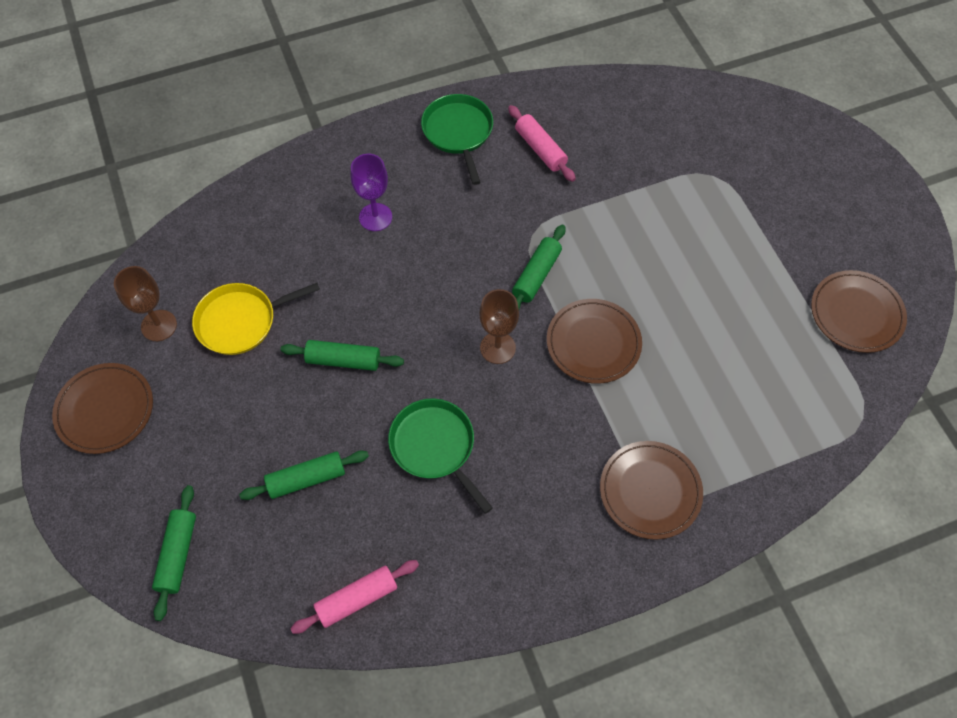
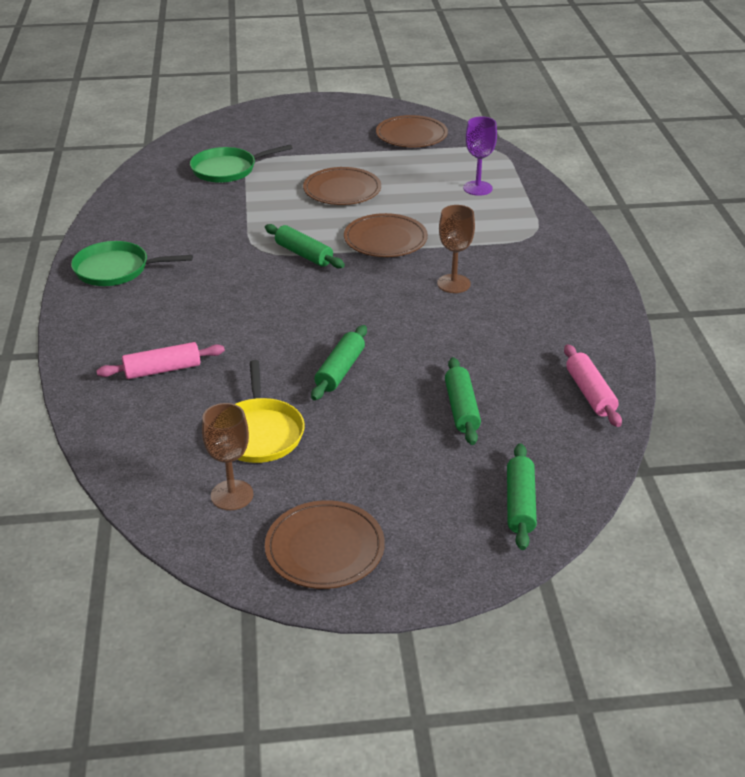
camera: 75 degrees left, 25 degrees down
(178, 554) = (520, 504): green rolling pin -> green rolling pin turned 75 degrees clockwise
(375, 217) = (183, 330): purple goblet -> purple goblet (477, 188)
(435, 447) = (453, 331): green pan -> green pan (227, 169)
(497, 348) = (368, 284): brown goblet -> brown goblet (453, 284)
(540, 149) = (169, 231): pink rolling pin -> pink rolling pin (162, 370)
(650, 491) = (527, 238): brown plate -> brown plate (342, 190)

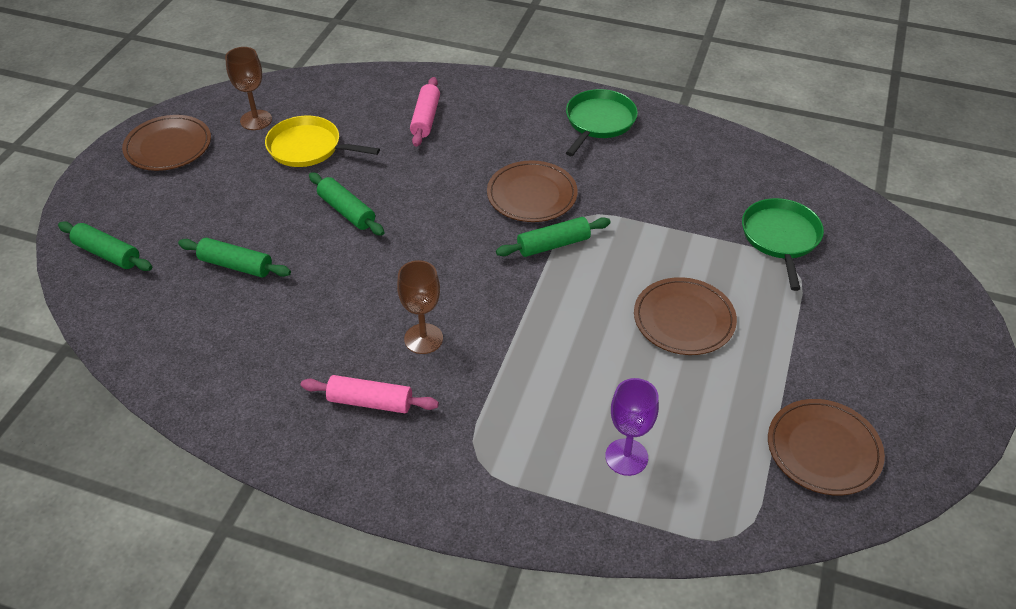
camera: 115 degrees right, 10 degrees up
(385, 239) = (547, 317): brown plate -> brown plate (532, 195)
(590, 393) = (177, 361): pink rolling pin -> pink rolling pin (370, 402)

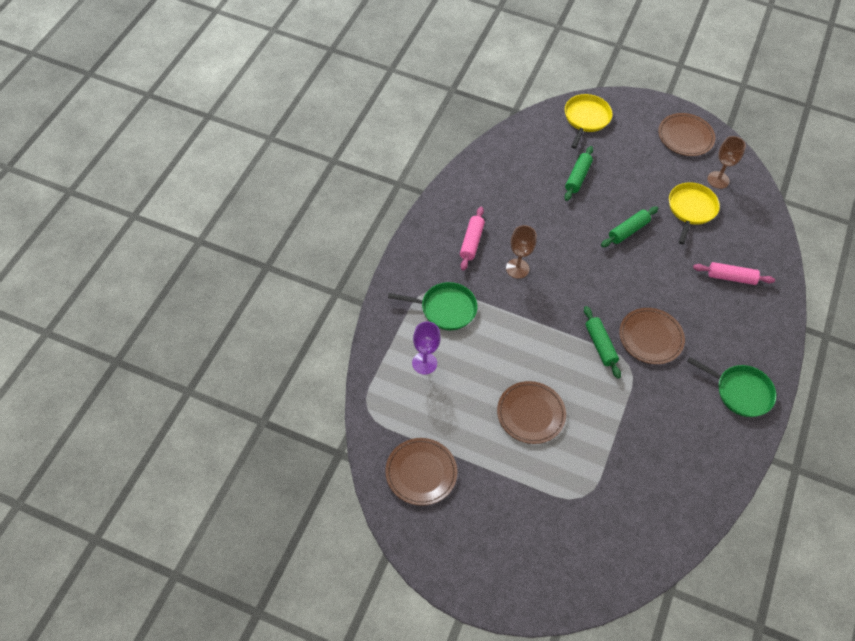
camera: 90 degrees right, 10 degrees up
(107, 254) = (586, 119): green rolling pin -> yellow pan
(781, 238) = (612, 496): green pan -> green pan (445, 309)

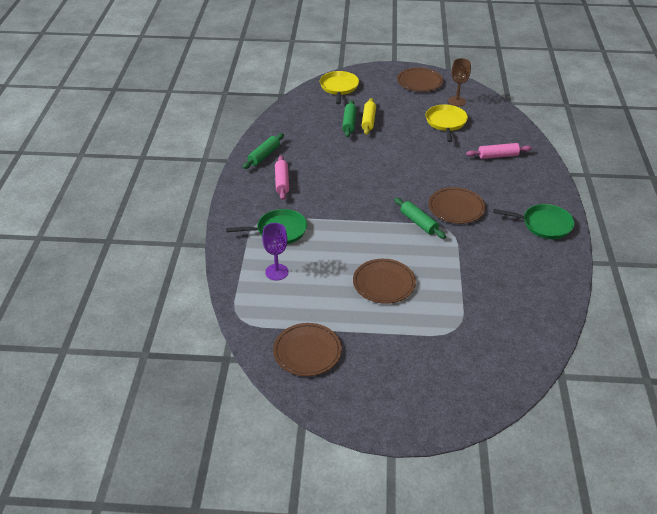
camera: 15 degrees left, 15 degrees down
(517, 268) = (327, 190): brown goblet -> none
(601, 180) = (368, 121): none -> yellow rolling pin
(628, 231) = (404, 146): green rolling pin -> green rolling pin (264, 155)

